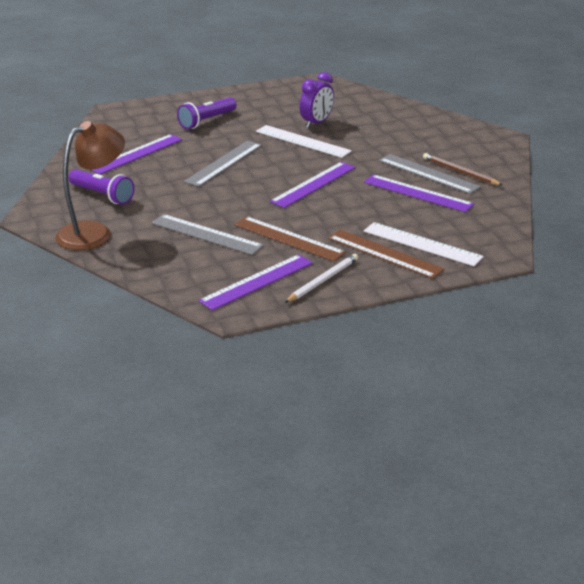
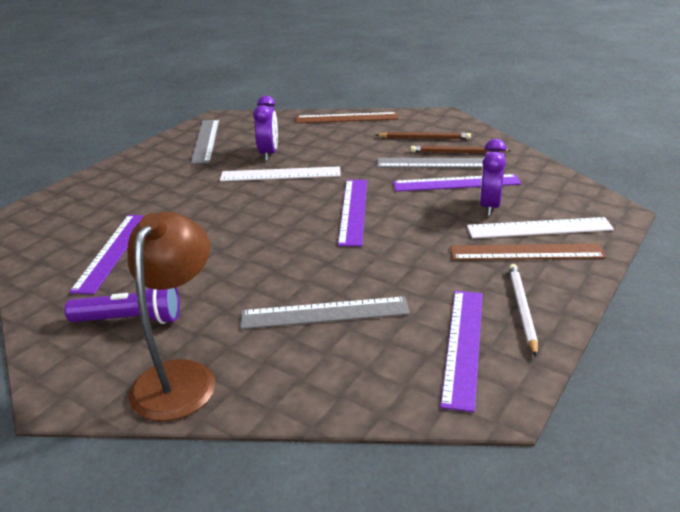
camera: 35 degrees left, 0 degrees up
(206, 121) = (151, 188): purple flashlight -> none
(223, 163) = (230, 224): grey ruler -> grey ruler (205, 141)
(288, 238) = (417, 278): brown ruler -> brown ruler (347, 118)
(413, 217) = (489, 206): none -> purple clock
(453, 151) = (424, 138): none -> brown pencil

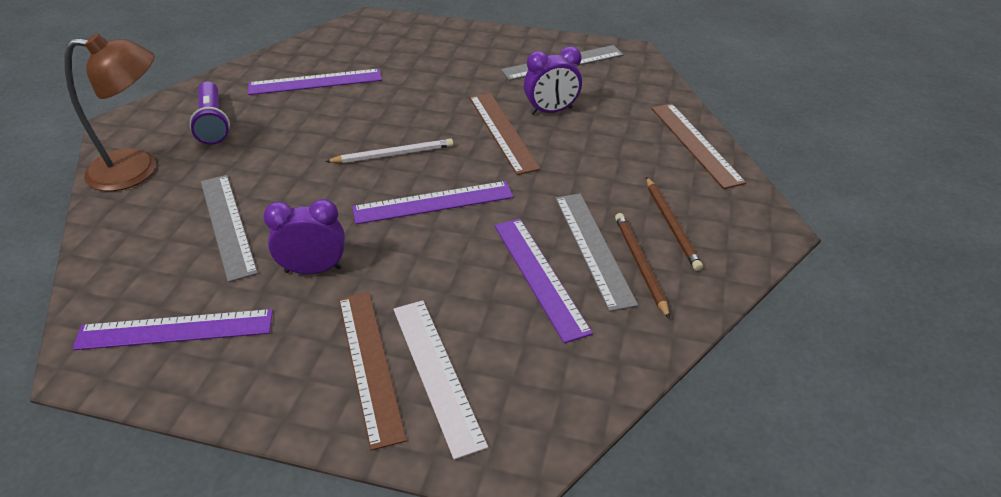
camera: 70 degrees right, 10 degrees up
(280, 174) = (503, 132): white ruler -> brown ruler
(489, 206) = (483, 317): purple clock -> purple clock (313, 269)
(522, 309) = (242, 371): white pencil -> white pencil (393, 154)

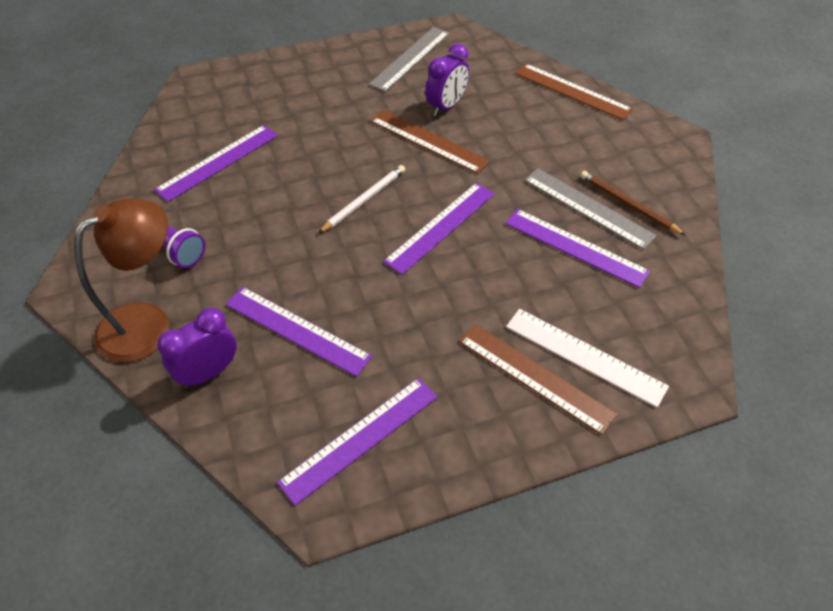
camera: 35 degrees left, 10 degrees up
(227, 225) = (297, 330): grey ruler -> purple ruler
(313, 269) = (412, 329): purple clock -> purple clock (208, 373)
(671, 225) = (618, 164): brown pencil -> none

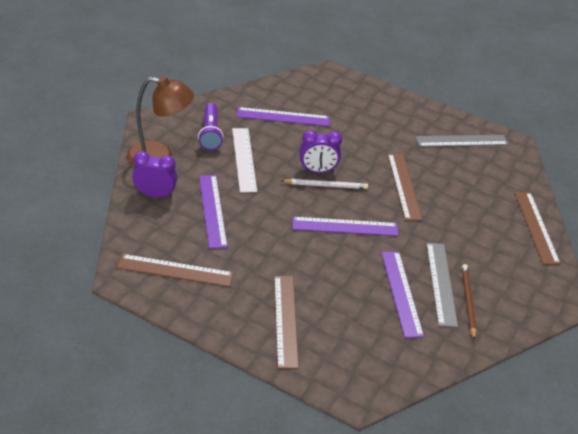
camera: 45 degrees right, 10 degrees down
(360, 438) = (175, 270): purple ruler -> brown ruler
(446, 106) = (442, 178): purple clock -> purple clock (317, 171)
(584, 356) = (323, 335): white ruler -> white ruler (244, 159)

